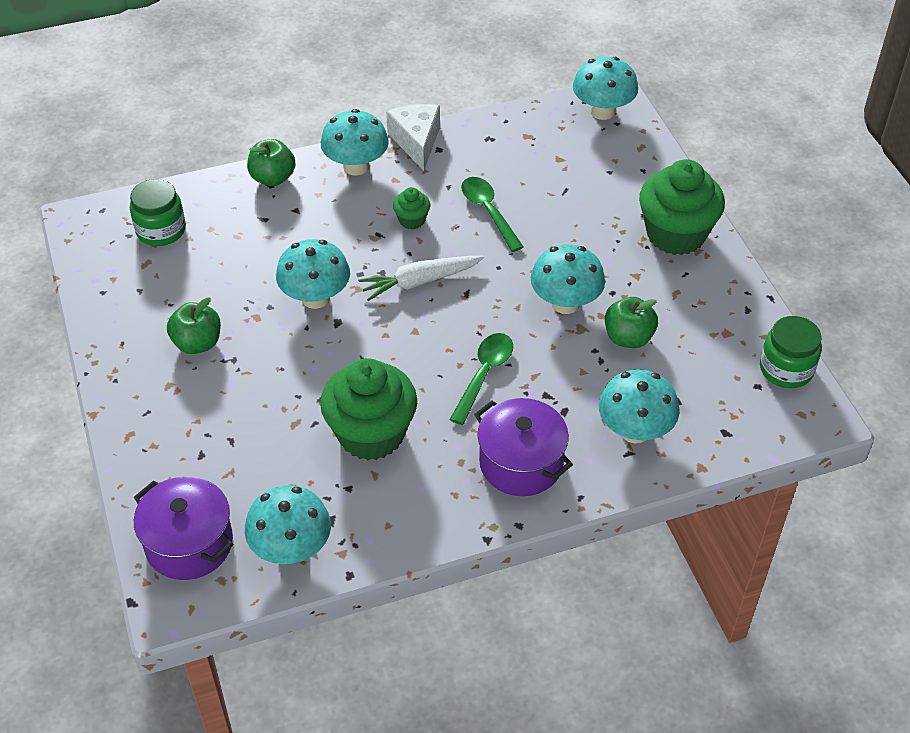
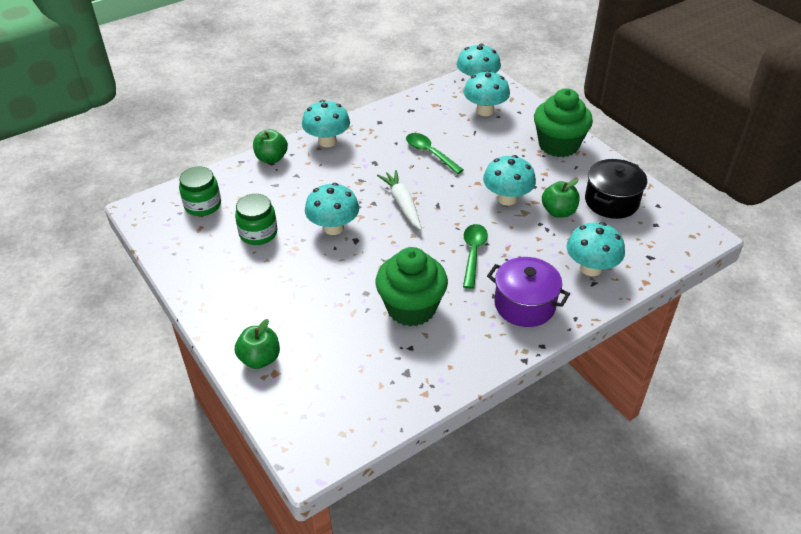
camera: 15 degrees left, 5 degrees down
(189, 544) = (307, 413): purple pot -> none
(197, 343) = (259, 273): green apple -> green apple (260, 359)
(291, 549) = (386, 399): turquoise mushroom -> turquoise mushroom (485, 111)
(412, 220) = (380, 167): green cupcake -> none
(416, 142) = (362, 120): white cheese -> none
(419, 282) = (402, 204): white carrot -> white carrot turned 105 degrees clockwise
(711, 338) = (611, 201): none -> black pot
(786, 369) = (668, 211): green jar -> green jar (258, 233)

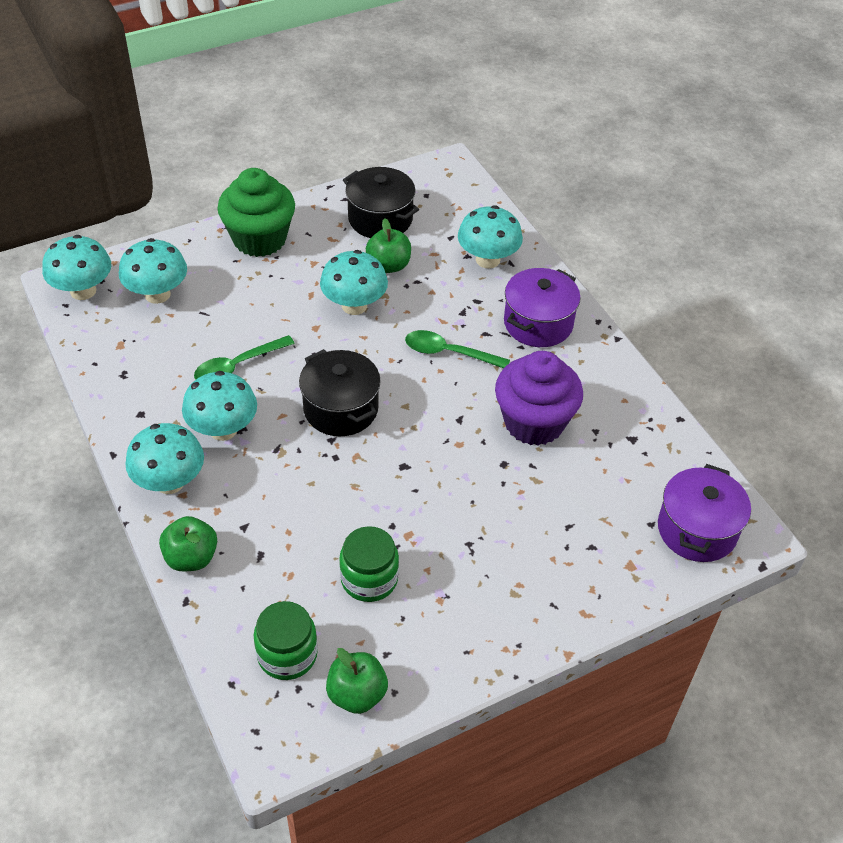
camera: 85 degrees left, 5 degrees up
(260, 359) = (607, 581): green apple -> green apple (357, 694)
(313, 418) = (697, 530): none -> purple pot
(333, 228) = (374, 488): turquoise mushroom -> turquoise mushroom (223, 429)
(402, 204) = (341, 409): white carrot -> black pot
(411, 308) = (534, 422): green cupcake -> purple cupcake

